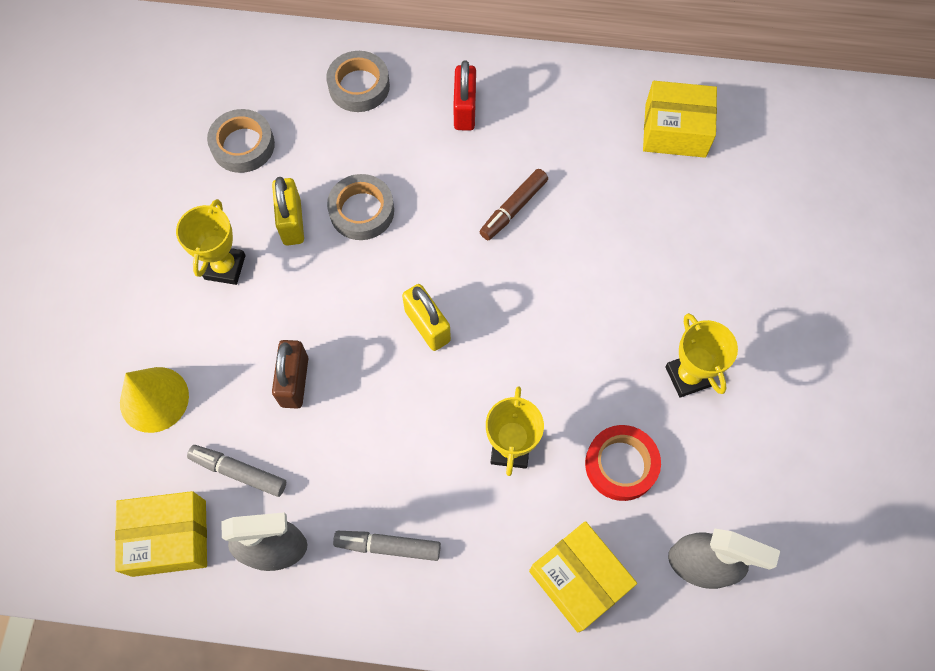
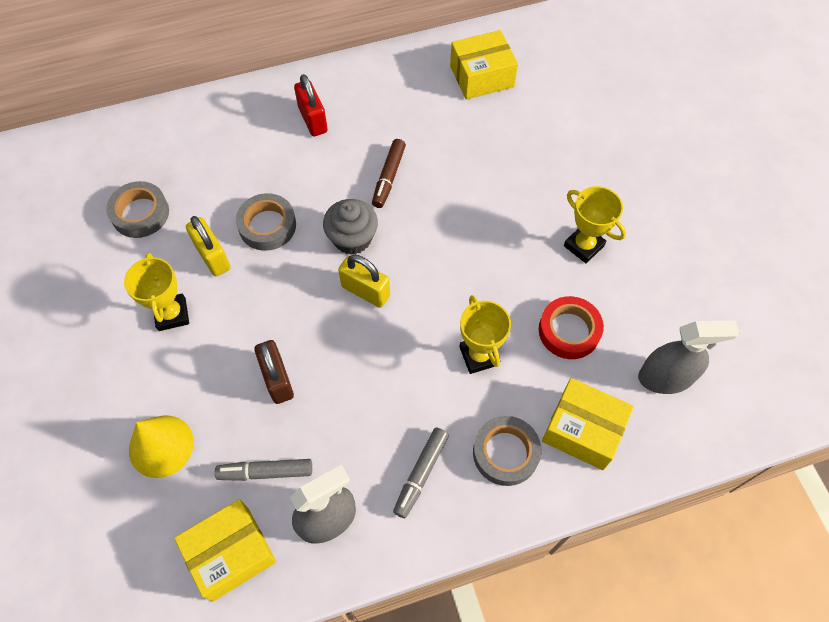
camera: 25 degrees left, 5 degrees down
(359, 86) = (217, 133): grey tape -> grey tape (505, 453)
(388, 546) = (421, 474): grey marker -> grey marker turned 45 degrees counterclockwise
(441, 262) = (352, 238): none -> grey cupcake

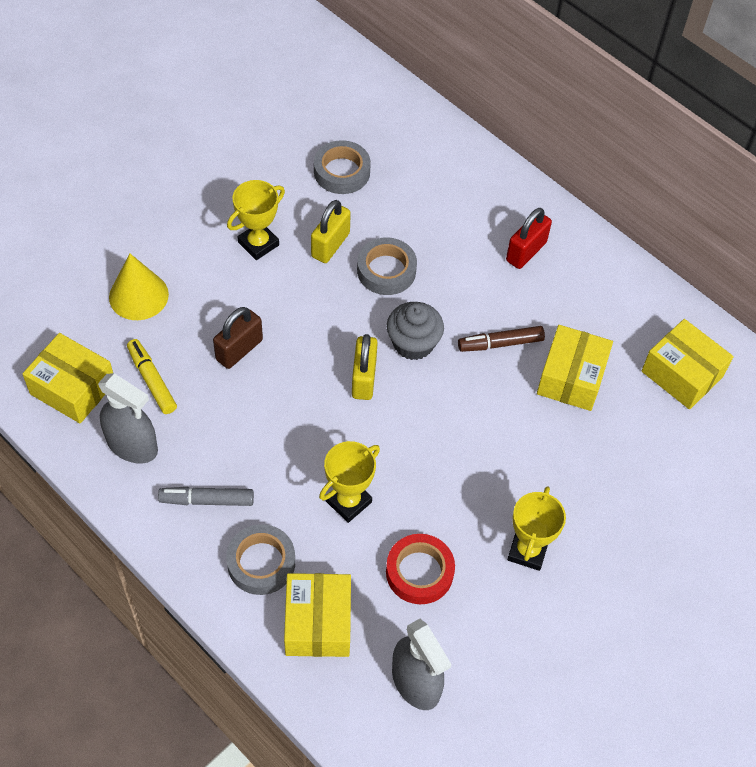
camera: 60 degrees right, 5 degrees down
(265, 472) = (152, 380): grey marker -> yellow marker
(446, 145) = (571, 377): none -> yellow box

